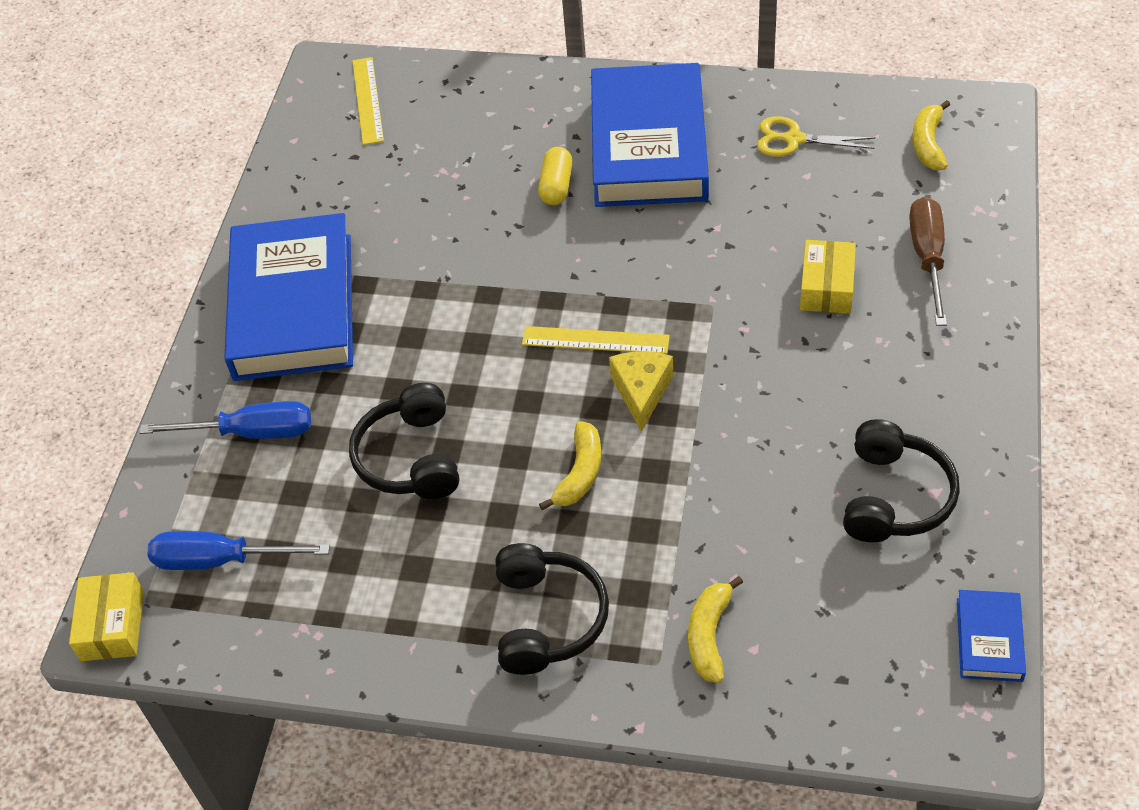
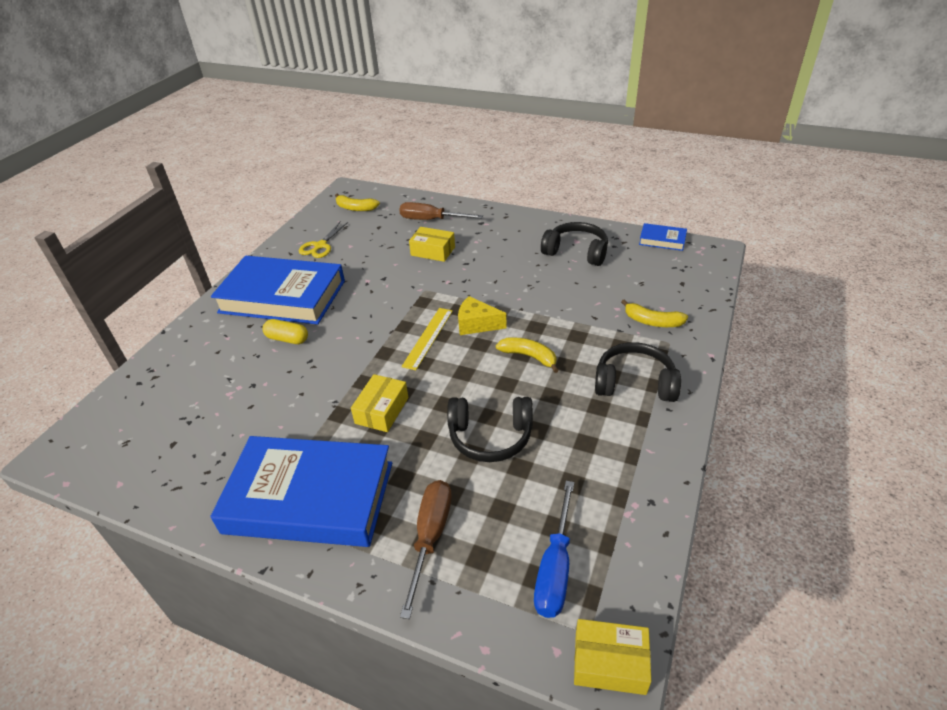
camera: 80 degrees left, 10 degrees down
(250, 432) = (430, 537): blue screwdriver -> brown screwdriver
(368, 100) = (117, 430): yellow ruler -> none
(438, 330) = (382, 410): none -> yellow box

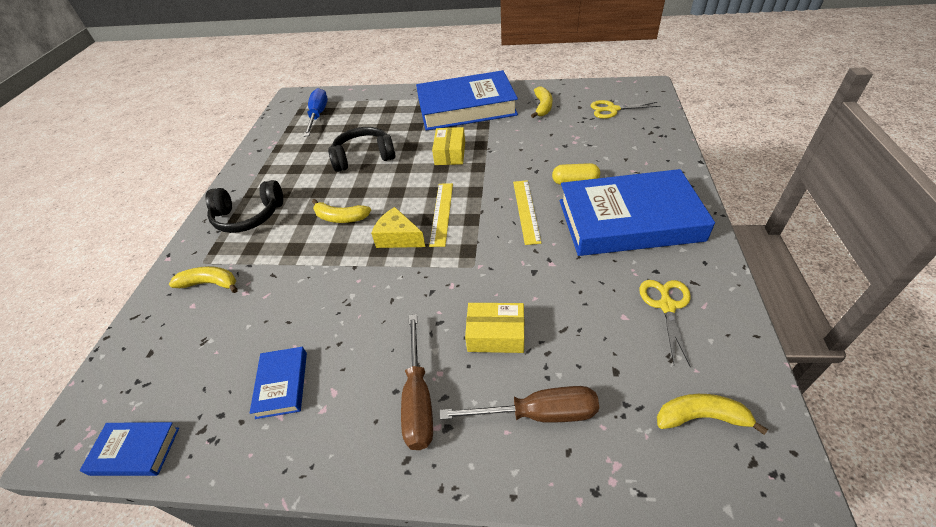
camera: 165 degrees right, 5 degrees up
(145, 425) = (612, 109): none -> yellow scissors
(213, 460) = (542, 107): none -> yellow banana
(353, 322) = (526, 211): none -> yellow ruler
(430, 537) = (387, 110): brown screwdriver -> brown screwdriver (418, 399)
(476, 324) = (398, 238): yellow cheese -> yellow cheese turned 150 degrees counterclockwise
(576, 252) = (282, 384): black headphones -> blue book
(609, 663) = (294, 97): yellow box -> none

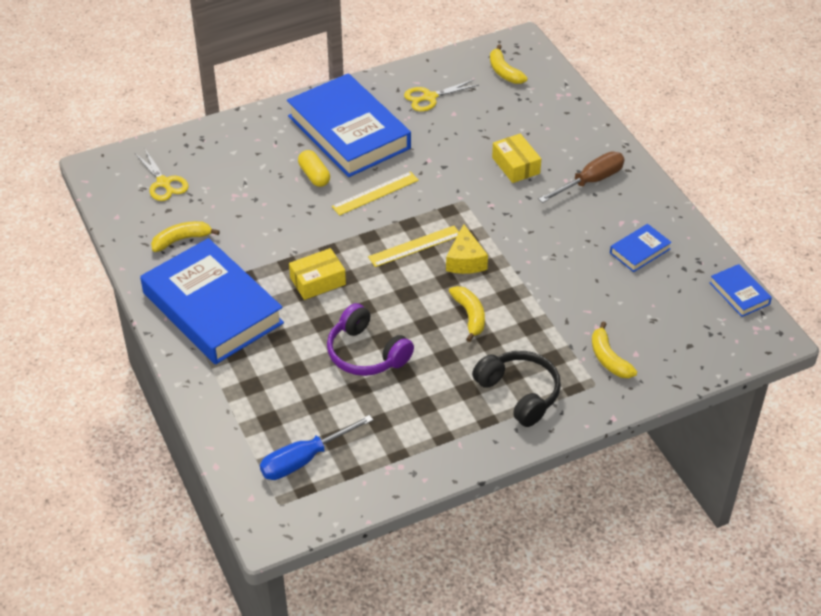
camera: 125 degrees left, 0 degrees up
(364, 157) = (366, 353): black headphones -> purple headphones
(538, 413) = (555, 129): brown screwdriver -> none

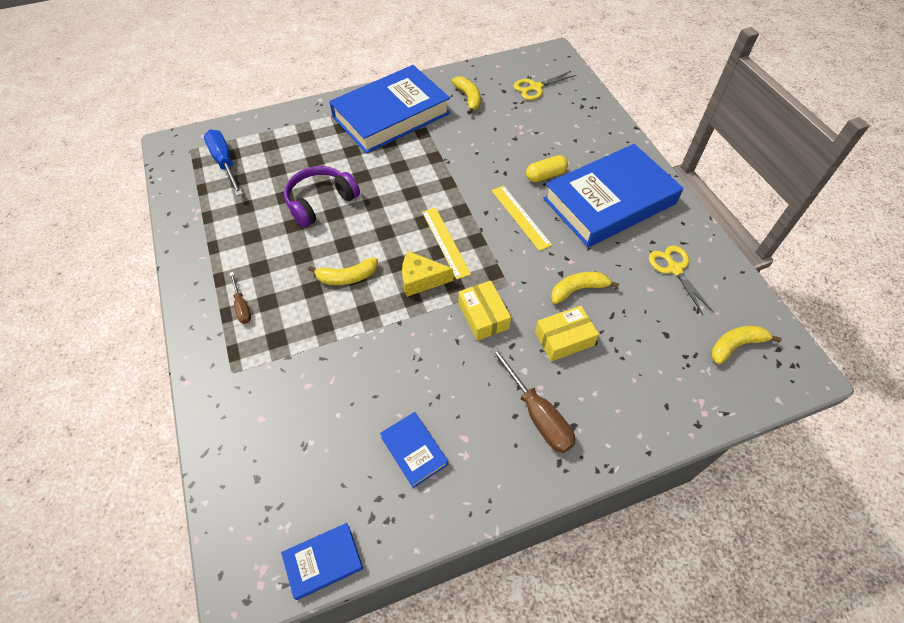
camera: 95 degrees right, 10 degrees up
(317, 281) = (410, 174): yellow box -> yellow box (483, 316)
(519, 393) = (242, 306): black headphones -> brown screwdriver
(608, 359) = (261, 390): yellow banana -> yellow banana (578, 289)

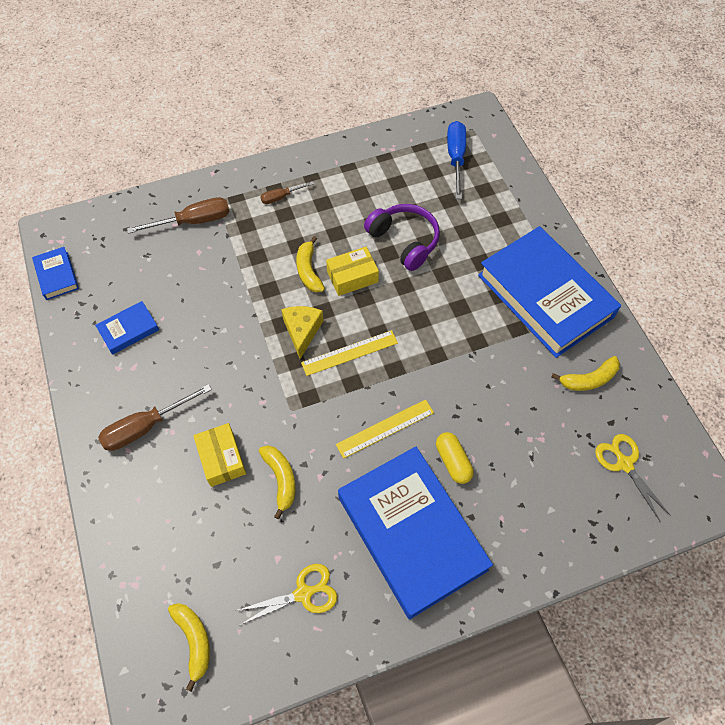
camera: 90 degrees right, 5 degrees up
(225, 163) = (455, 158): blue screwdriver -> blue screwdriver turned 60 degrees counterclockwise
(260, 396) = (193, 221): none -> brown screwdriver
(483, 316) = (255, 386): yellow box -> yellow box (352, 277)

